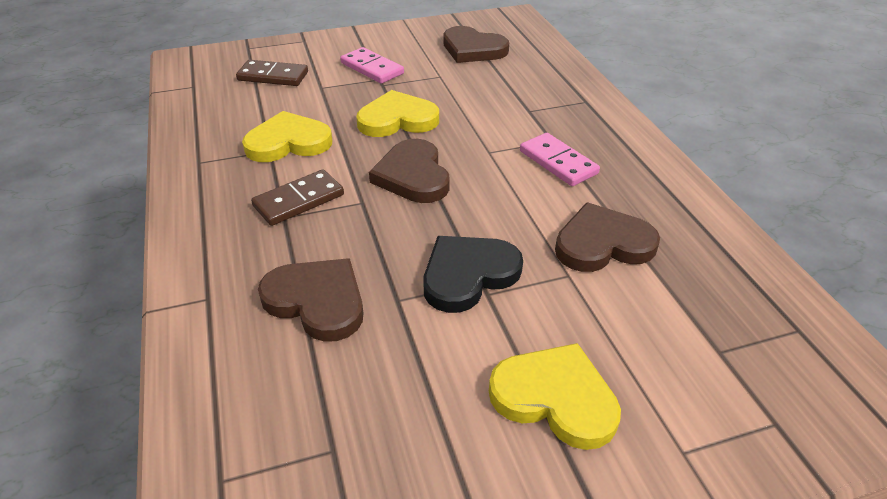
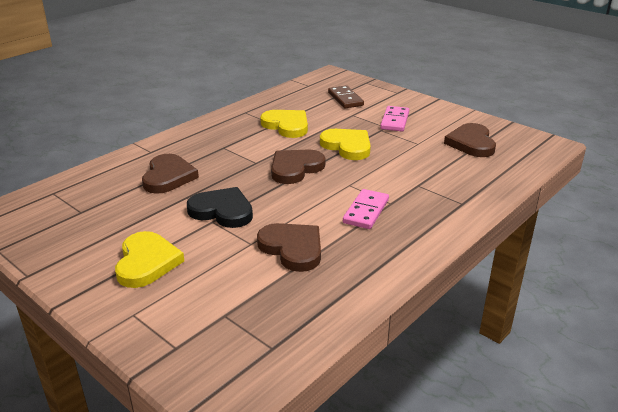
camera: 60 degrees right, 10 degrees down
(299, 200) = (239, 146): brown domino -> none

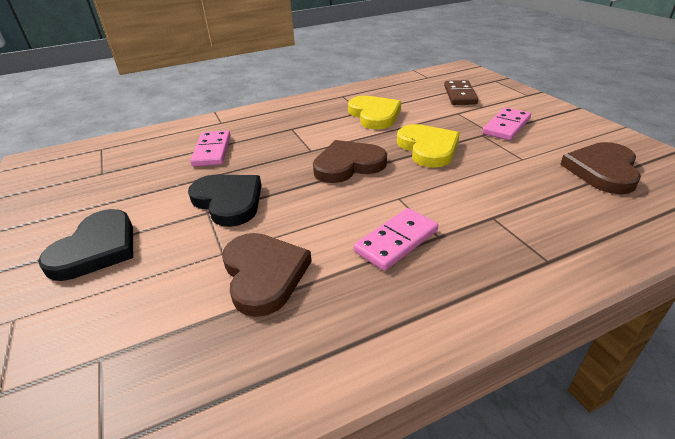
camera: 25 degrees right, 5 degrees up
(147, 262) = (96, 249): yellow heart -> black heart
(168, 177) = (212, 151): brown heart -> pink domino

